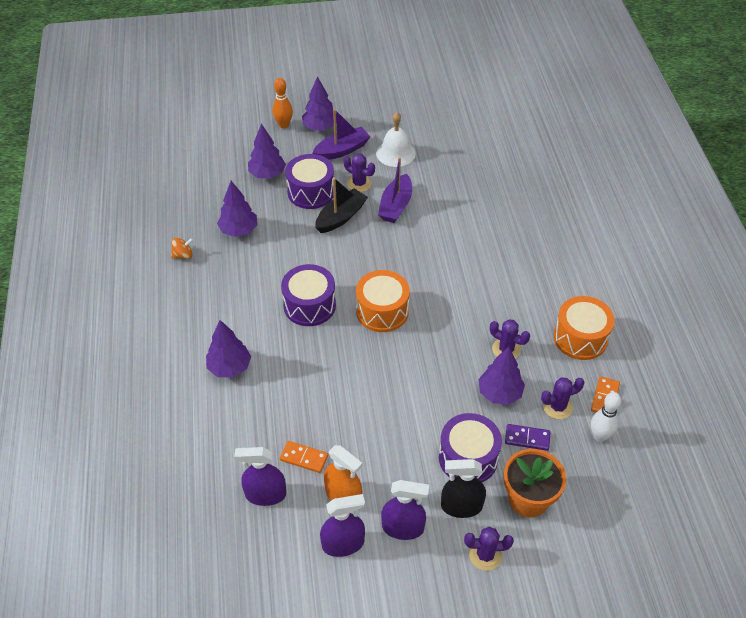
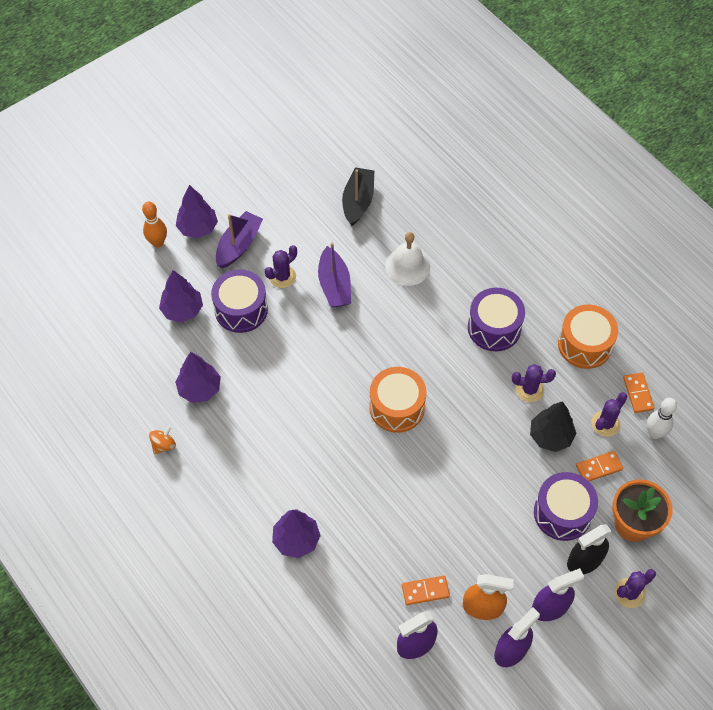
camera: 30 degrees left, 10 degrees up
(309, 305) = (326, 436): purple drum -> purple drum (494, 328)
(341, 217) = (290, 324): black boat -> black boat (358, 201)
(359, 183) = (282, 276): purple cactus -> purple cactus turned 45 degrees counterclockwise
(395, 153) = (294, 223): white bell -> white bell (407, 266)
(499, 393) = (550, 436): purple tree -> black tree
(527, 438) = (599, 467): purple domino -> orange domino

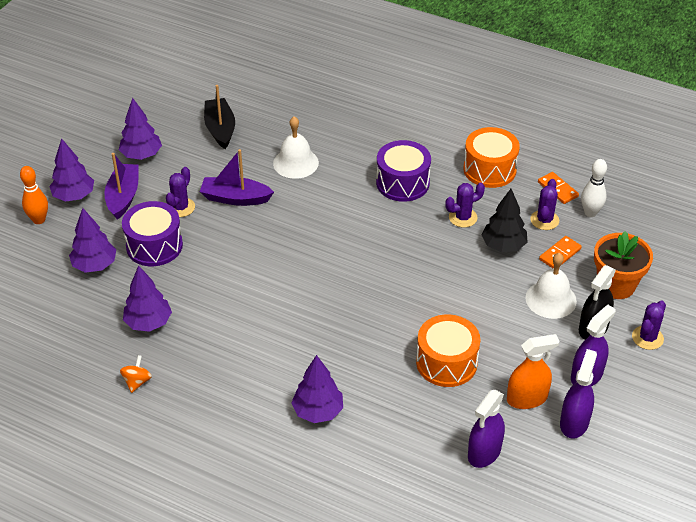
camera: 25 degrees left, 15 degrees down
(275, 205) = (141, 155): none -> purple tree
(334, 285) = (235, 198): purple boat -> purple boat turned 135 degrees clockwise
(397, 407) = (351, 271): orange drum -> orange drum (446, 362)
(425, 591) = (466, 406): orange domino -> none
(562, 513) = (551, 299): purple drum -> white bell

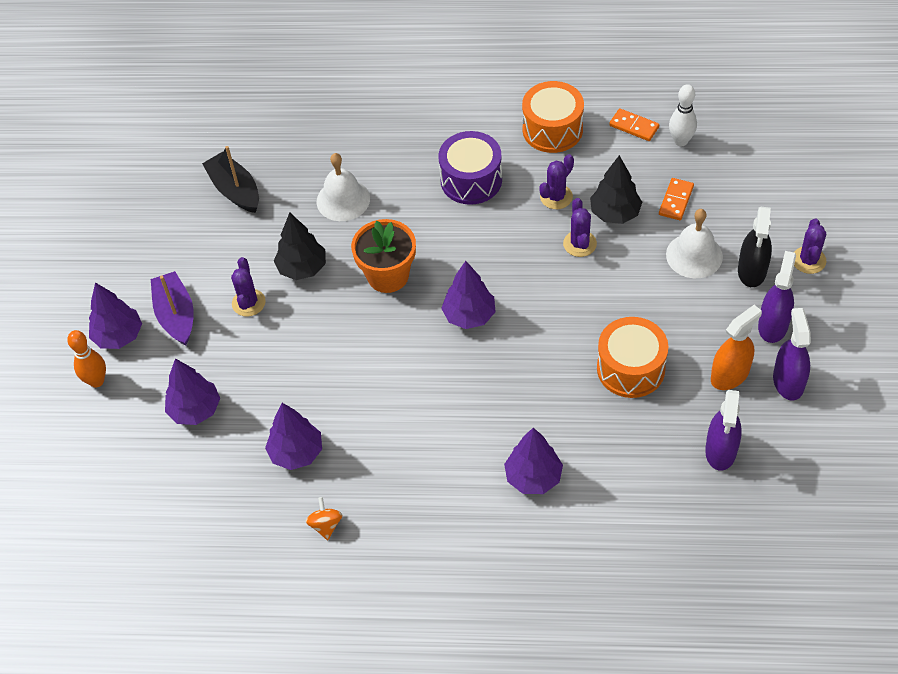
camera: 20 degrees left, 10 degrees up
(141, 155) = (165, 256): purple tree -> purple tree (469, 316)
(154, 246) = (247, 360): purple drum -> none
(235, 198) = (302, 268): purple boat -> black tree
(544, 220) = (640, 167): purple cactus -> purple cactus (579, 244)
(616, 285) = (748, 214): orange flower pot -> orange flower pot (388, 275)

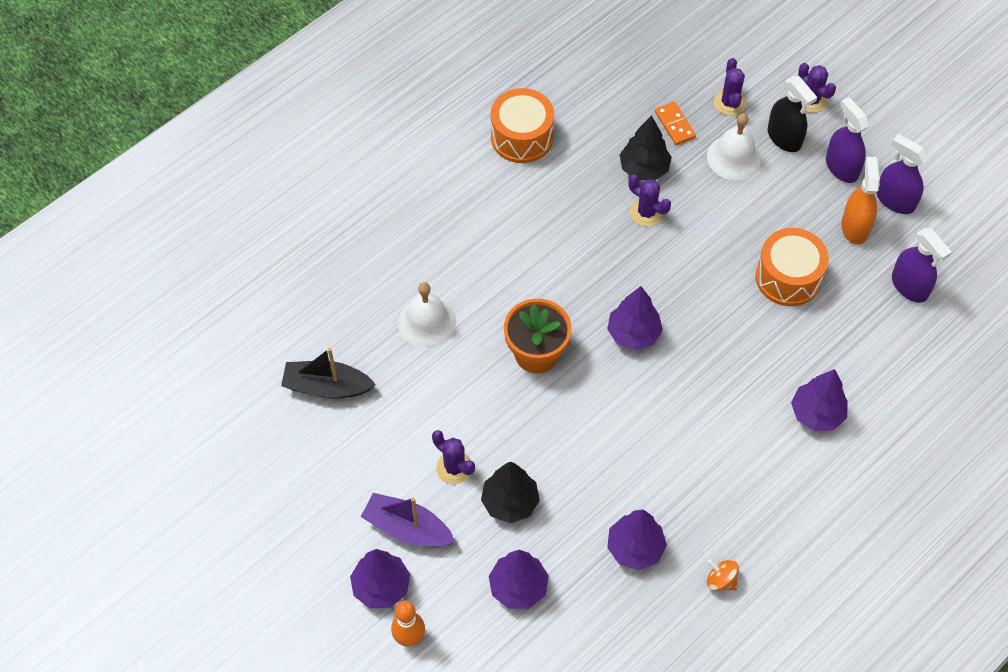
camera: 50 degrees left, 5 degrees up
(302, 268) = (462, 404): black tree -> black tree (510, 502)
(471, 180) = (508, 226): purple drum -> none
(556, 197) = (587, 189): purple cactus -> purple cactus (729, 103)
(634, 126) = (579, 89): orange domino -> none
(680, 141) = (625, 75): white bowling pin -> none

